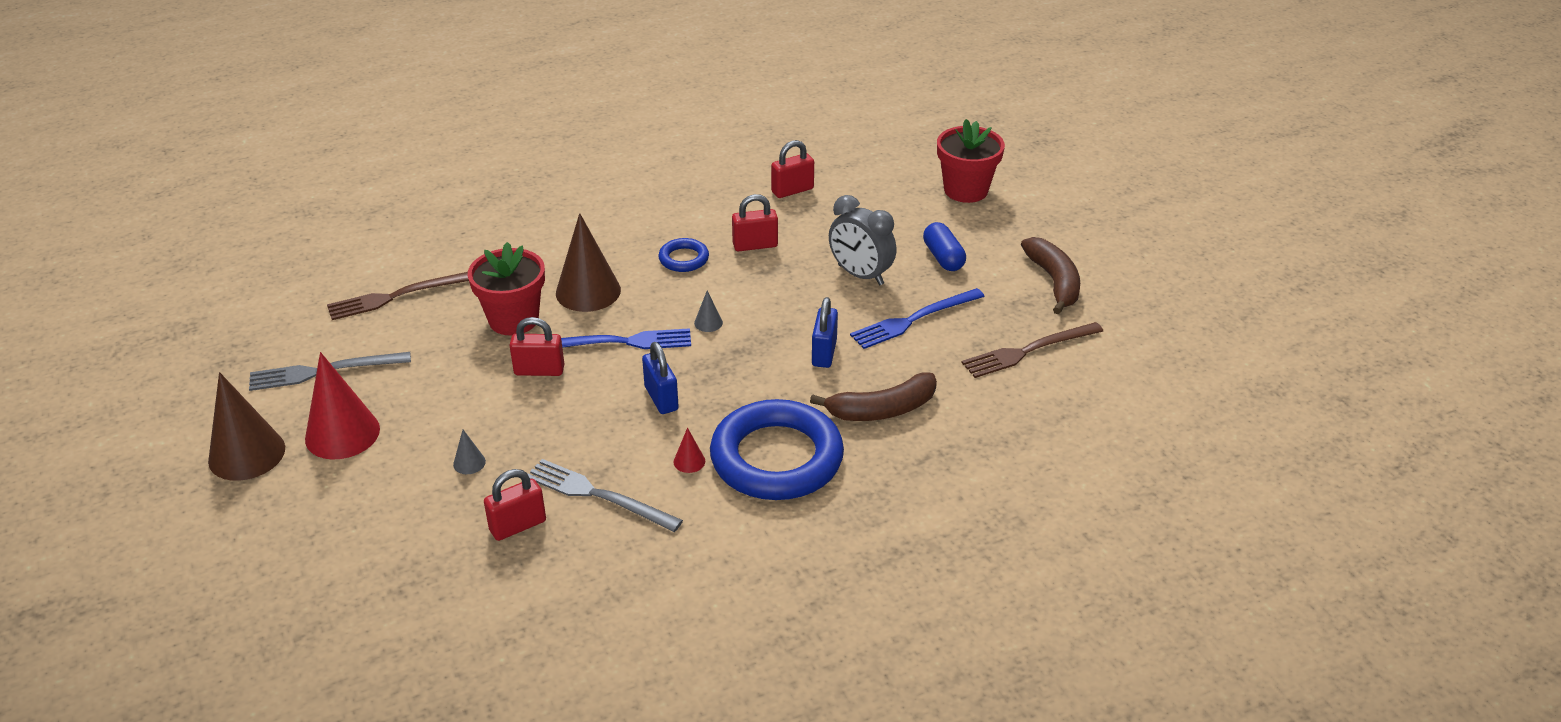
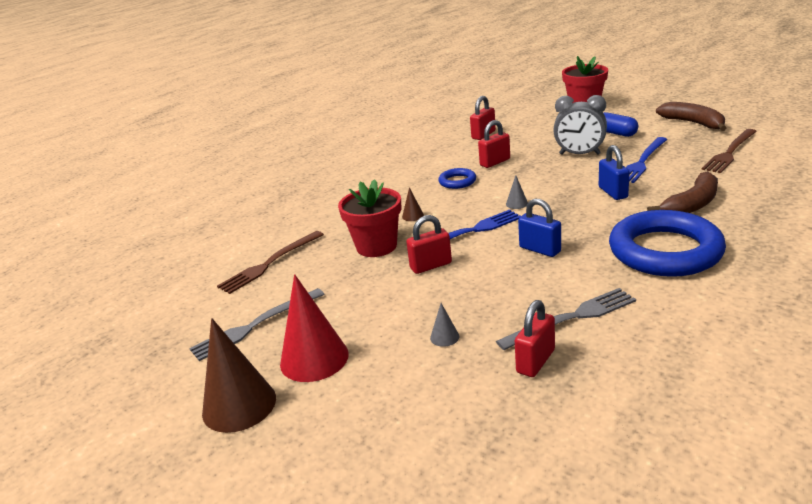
camera: 20 degrees left, 10 degrees down
(588, 291) = (412, 216): brown cone -> brown cone, size x0.43
(598, 495) = (571, 318): grey fork -> grey fork turned 150 degrees clockwise
(689, 461) = (609, 274): red cone -> none

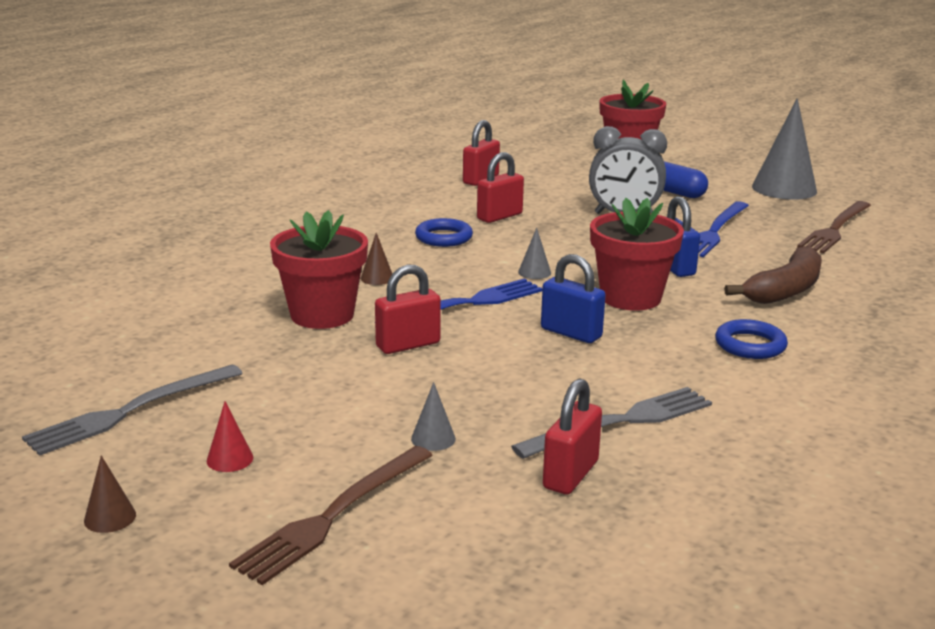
camera: 10 degrees left, 5 degrees down
(239, 405) = (110, 517): brown cone -> brown cone, size x0.43
(270, 263) = (151, 328): brown fork -> brown fork (333, 515)
(314, 358) = (230, 459): red cone -> red cone, size x0.43
(582, 219) = (630, 297): none -> red flower pot
(665, 251) = (750, 345): blue ring -> blue ring, size x0.45
(693, 123) = (784, 189): brown banana -> grey cone

